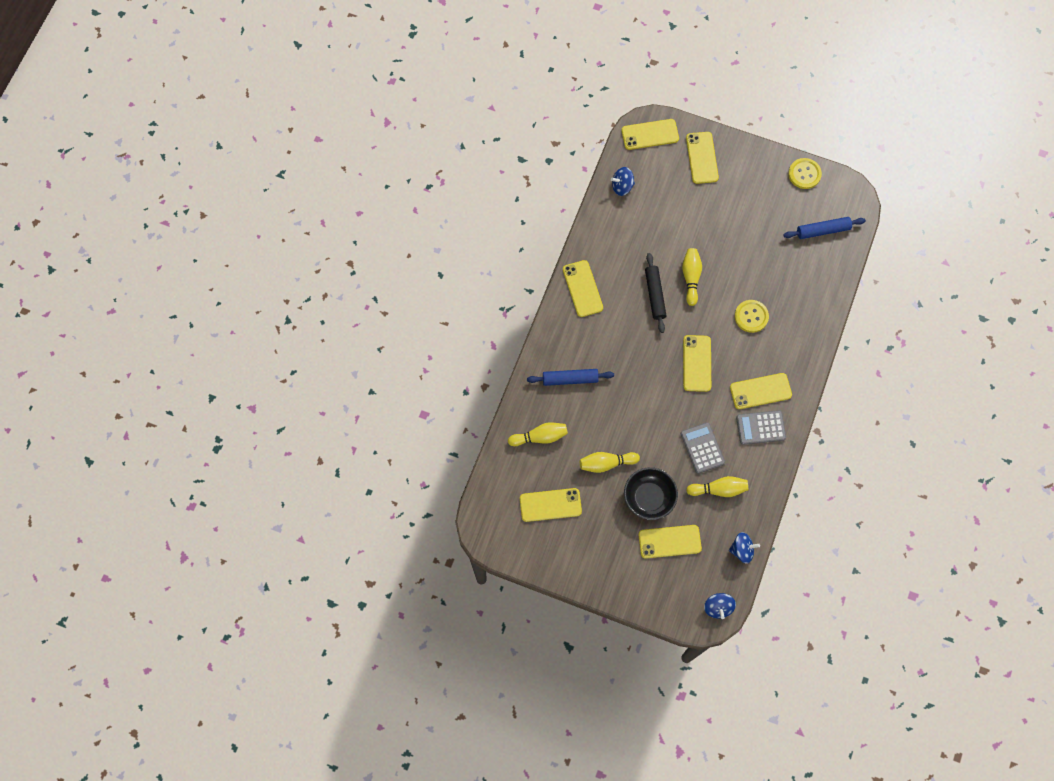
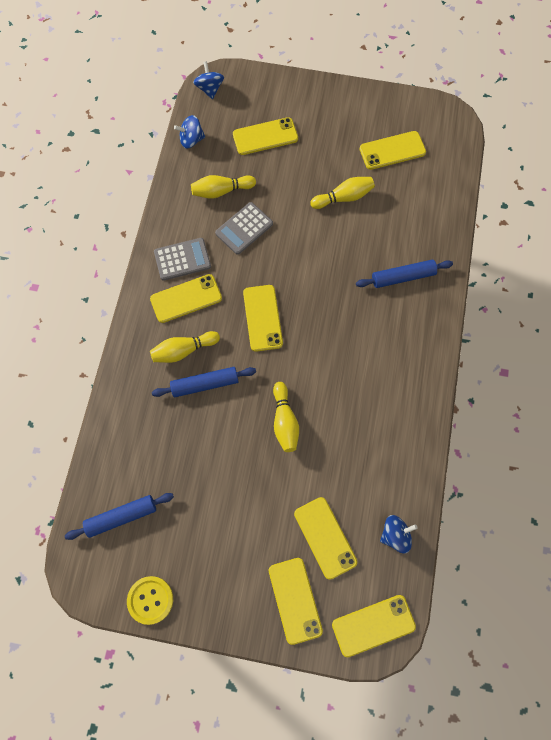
camera: 170 degrees right, 0 degrees up
(540, 437) = (420, 212): yellow bowling pin -> yellow bowling pin (183, 350)
(582, 288) = (414, 385): yellow phone -> yellow phone (325, 537)
(649, 497) = (293, 172): black bowl -> none
(655, 295) = (325, 392): black rolling pin -> none
(702, 448) = (244, 228): grey calculator -> grey calculator turned 75 degrees clockwise
(751, 316) = (205, 384): yellow button -> blue rolling pin

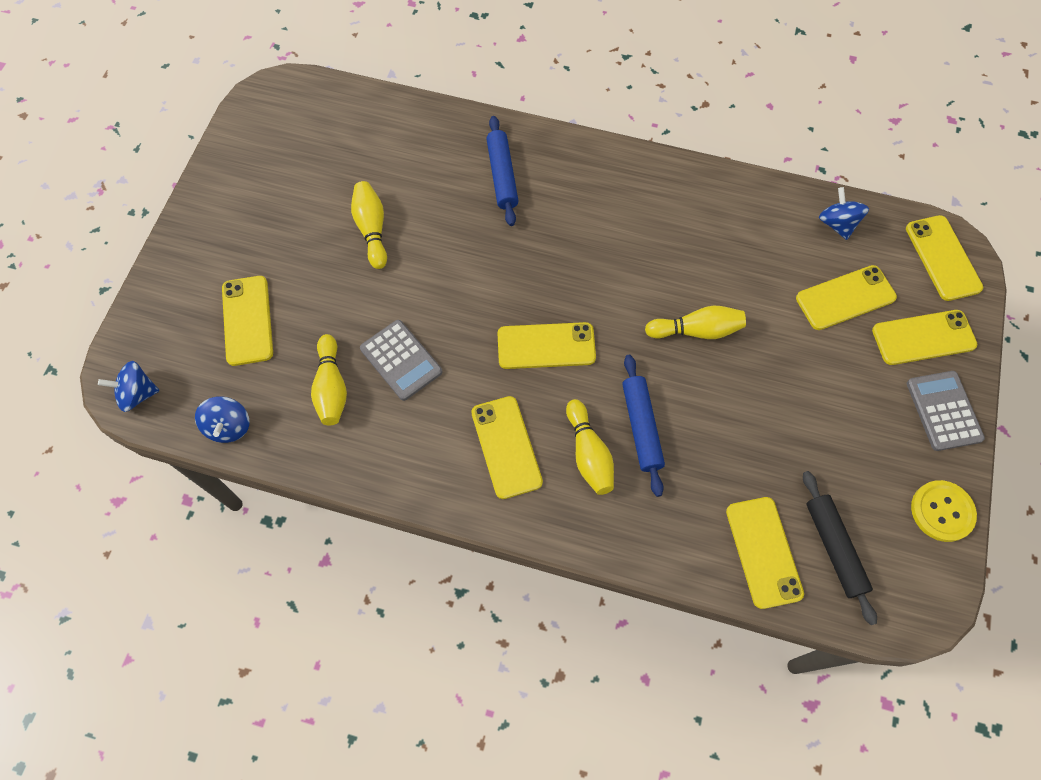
camera: 85 degrees left, 5 degrees down
(121, 517) = (834, 548): blue rolling pin -> black rolling pin
(182, 259) = (440, 449): grey calculator -> grey calculator (943, 411)
(392, 150) = (308, 164): yellow phone -> yellow phone (763, 552)

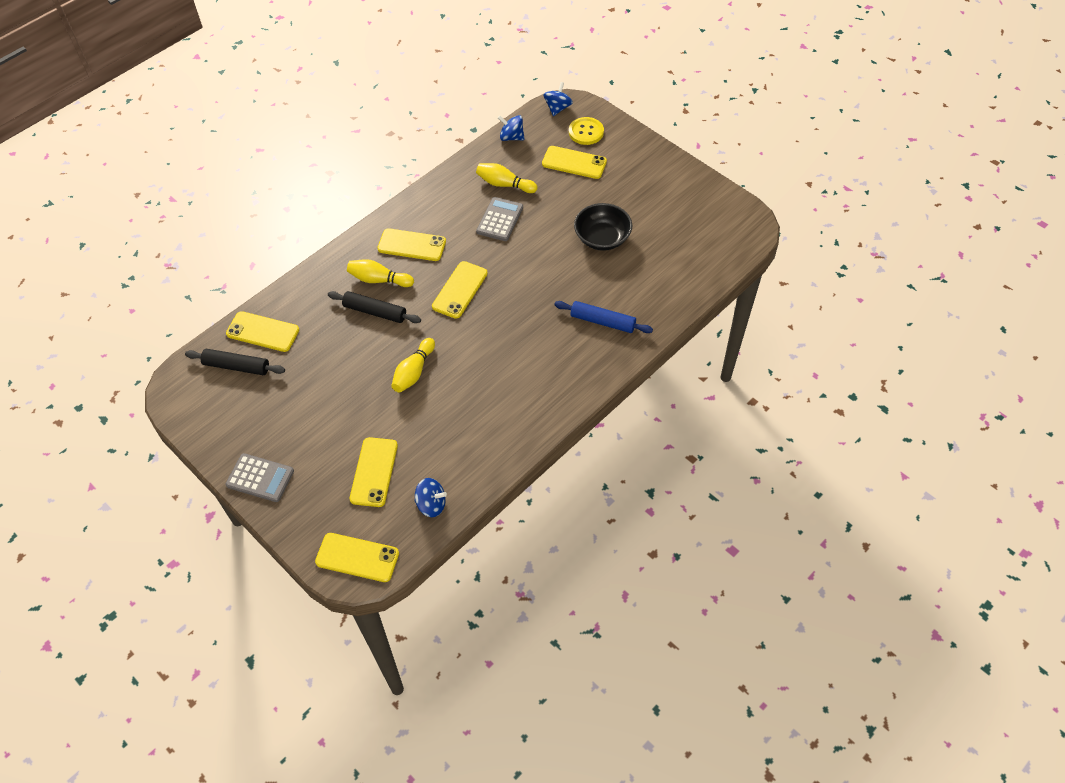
camera: 120 degrees right, 10 degrees down
(372, 230) = (602, 238): yellow bowling pin -> black bowl
(401, 360) = (500, 219): grey calculator -> grey calculator turned 120 degrees clockwise
(641, 427) = (375, 312): blue rolling pin -> black rolling pin
(923, 338) = (312, 501): yellow phone -> none
(942, 511) = (209, 434): yellow button -> yellow button (586, 132)

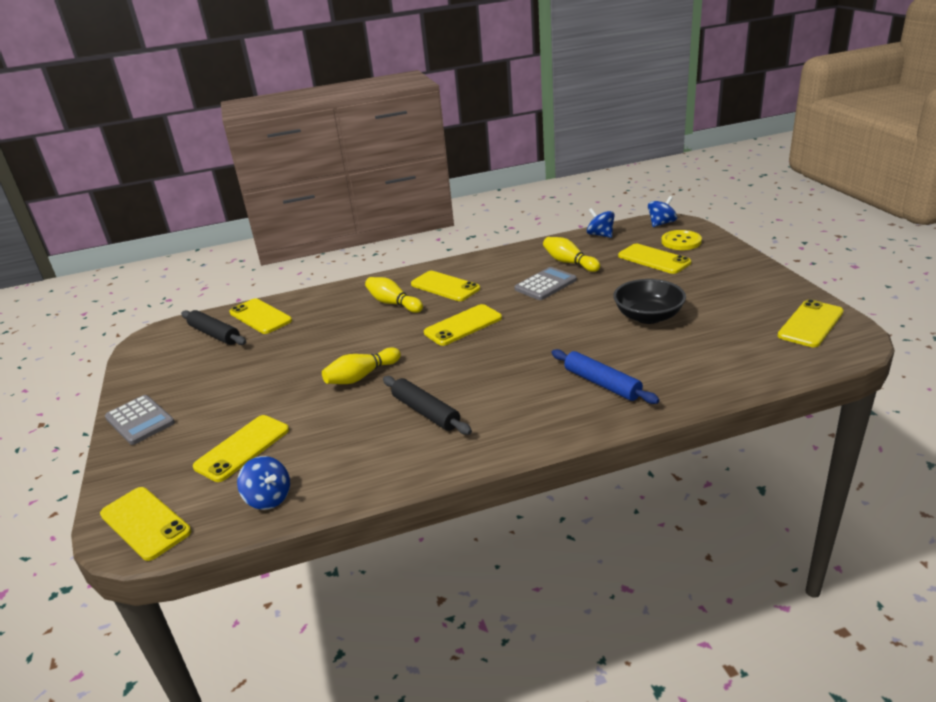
camera: 30 degrees right, 25 degrees down
(375, 312) = (368, 324): black rolling pin -> black rolling pin (425, 412)
(720, 215) = (810, 324): none -> yellow phone

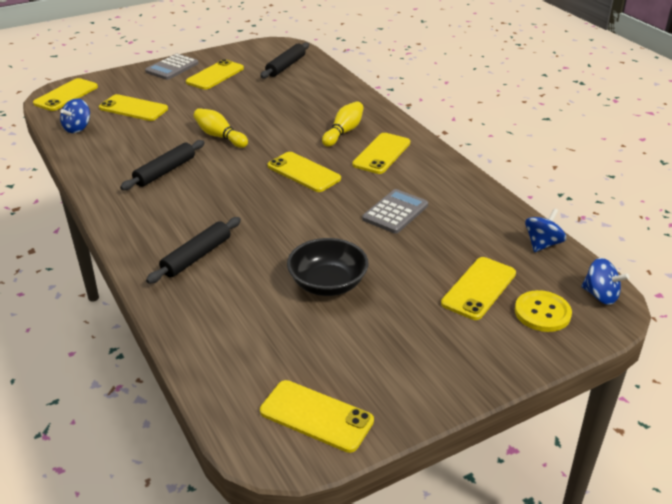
camera: 75 degrees right, 5 degrees up
(260, 316) = (315, 78): yellow phone -> yellow phone (215, 75)
(545, 284) = (395, 212): grey calculator -> grey calculator turned 90 degrees counterclockwise
(569, 262) = (454, 225): yellow bowling pin -> none
(602, 384) = (196, 256): blue rolling pin -> black rolling pin

